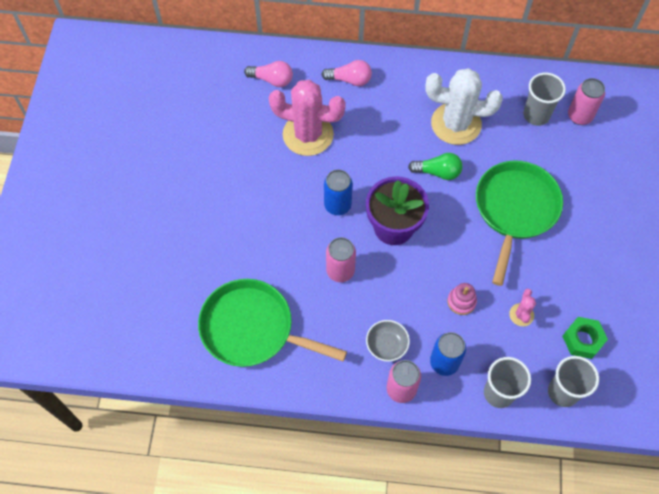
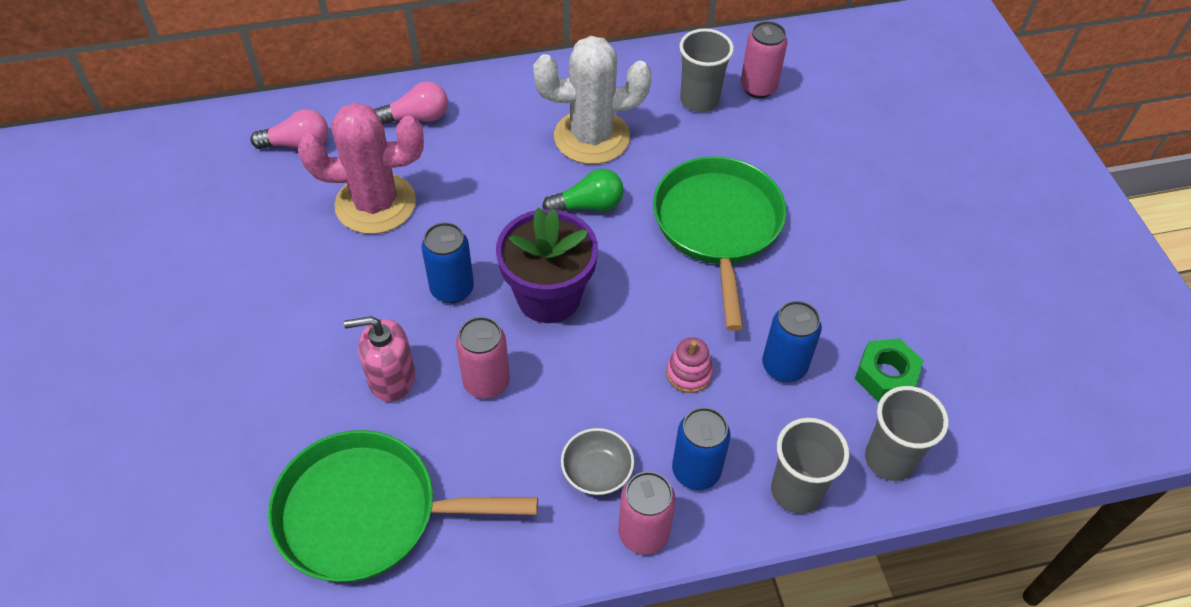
camera: 20 degrees left, 10 degrees down
(287, 252) = (391, 378): none -> pink soap dispenser
(521, 315) = (784, 366): pink cactus -> blue can

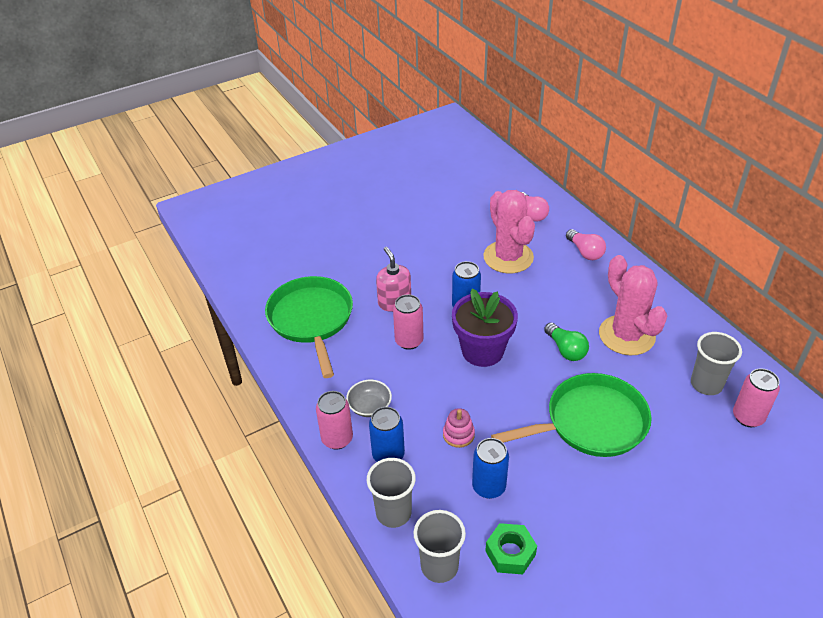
camera: 75 degrees right, 10 degrees down
(592, 137) = (626, 335): white cactus -> pink cactus

